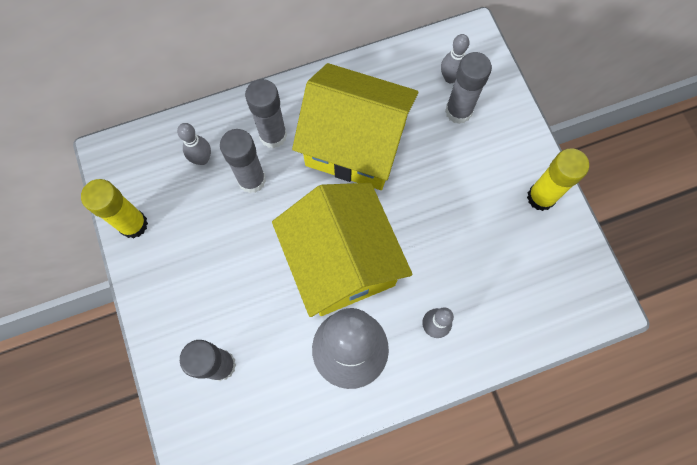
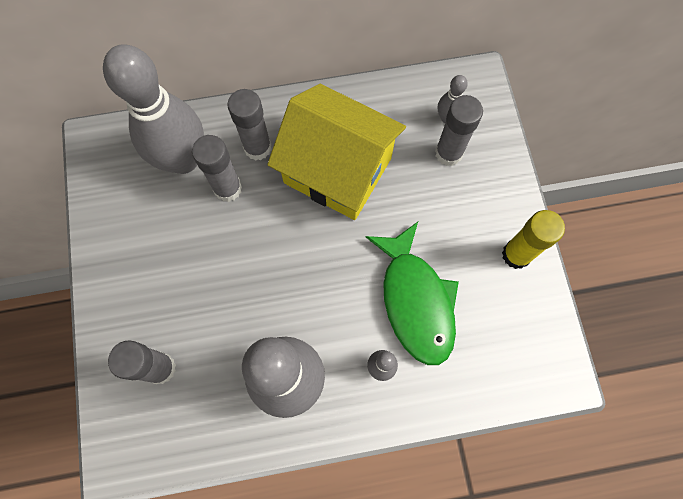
camera: 10 degrees right, 0 degrees up
(133, 224) = (103, 213): yellow glue stick -> none
(202, 159) = (183, 159): grey bowling pin -> grey bowling pin, size x2.42
(341, 262) = (300, 286): yellow house -> none
(455, 257) = (416, 301): none -> green fish

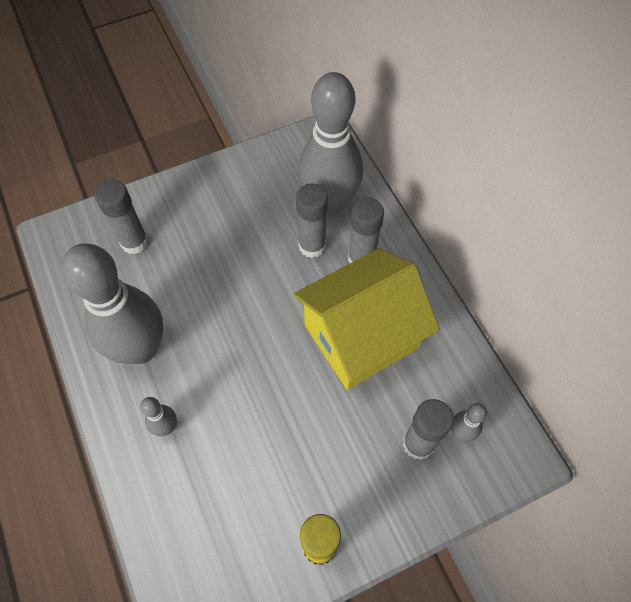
camera: 75 degrees right, 10 degrees down
(338, 170) = (361, 336): yellow house -> yellow house turned 45 degrees clockwise
(416, 301) = (241, 446): green fish -> none

